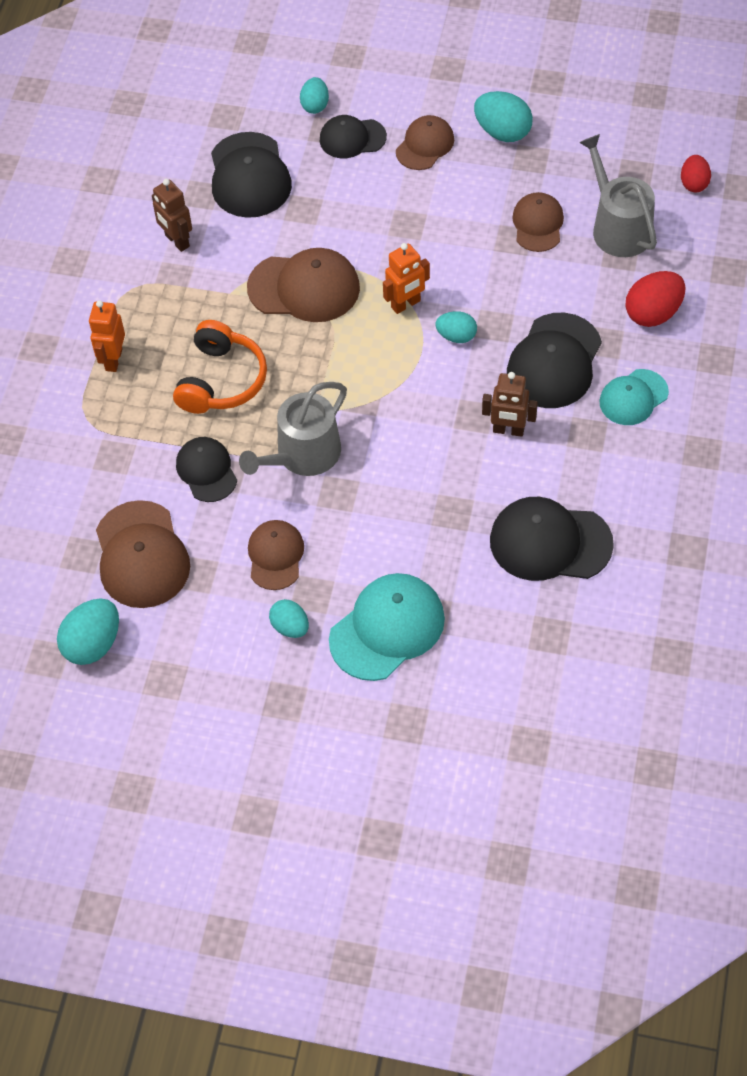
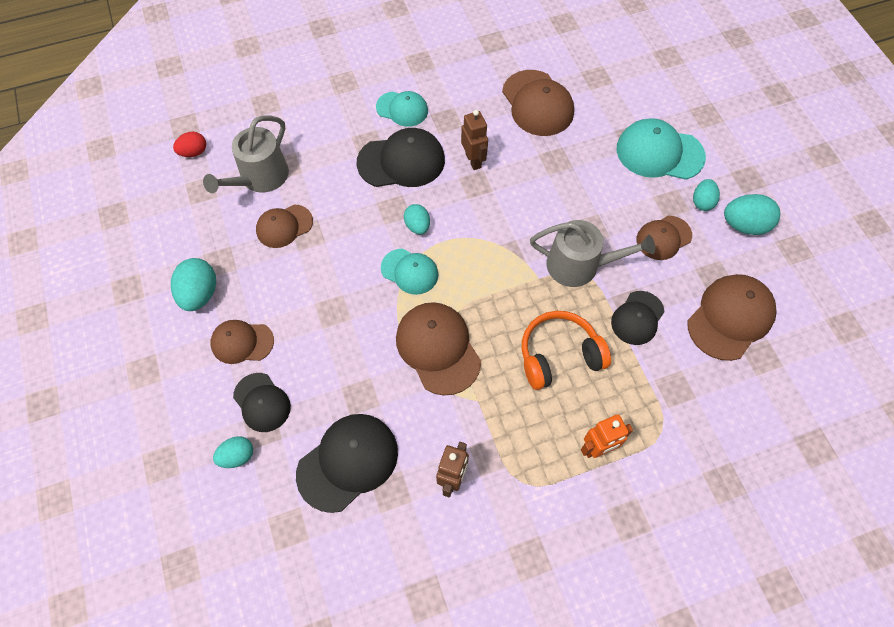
camera: 125 degrees left, 5 degrees up
(93, 644) = (812, 305): turquoise egg -> turquoise egg (744, 225)
(406, 304) = (410, 271): orange robot -> turquoise cap
(550, 542) = (537, 103): black cap -> brown cap
(653, 313) = (326, 127): red egg -> none

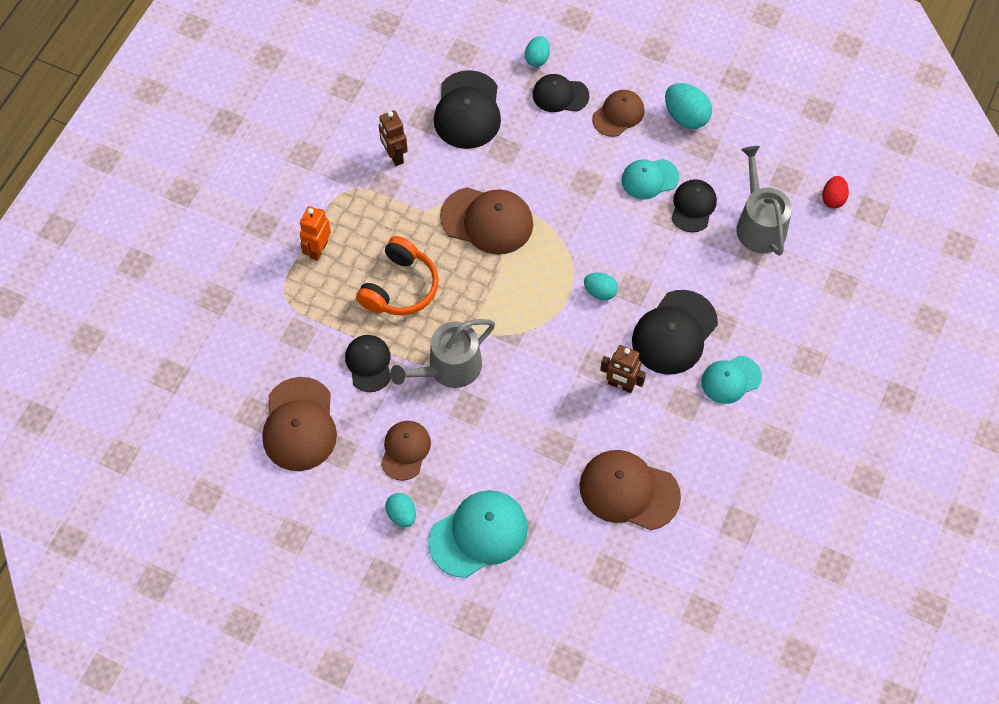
camera: 135 degrees right, 0 degrees up
(284, 226) = (693, 206): brown cap -> black cap
(410, 271) = (566, 254): turquoise cap -> turquoise cap (649, 179)
(744, 225) = (349, 522): turquoise egg -> none

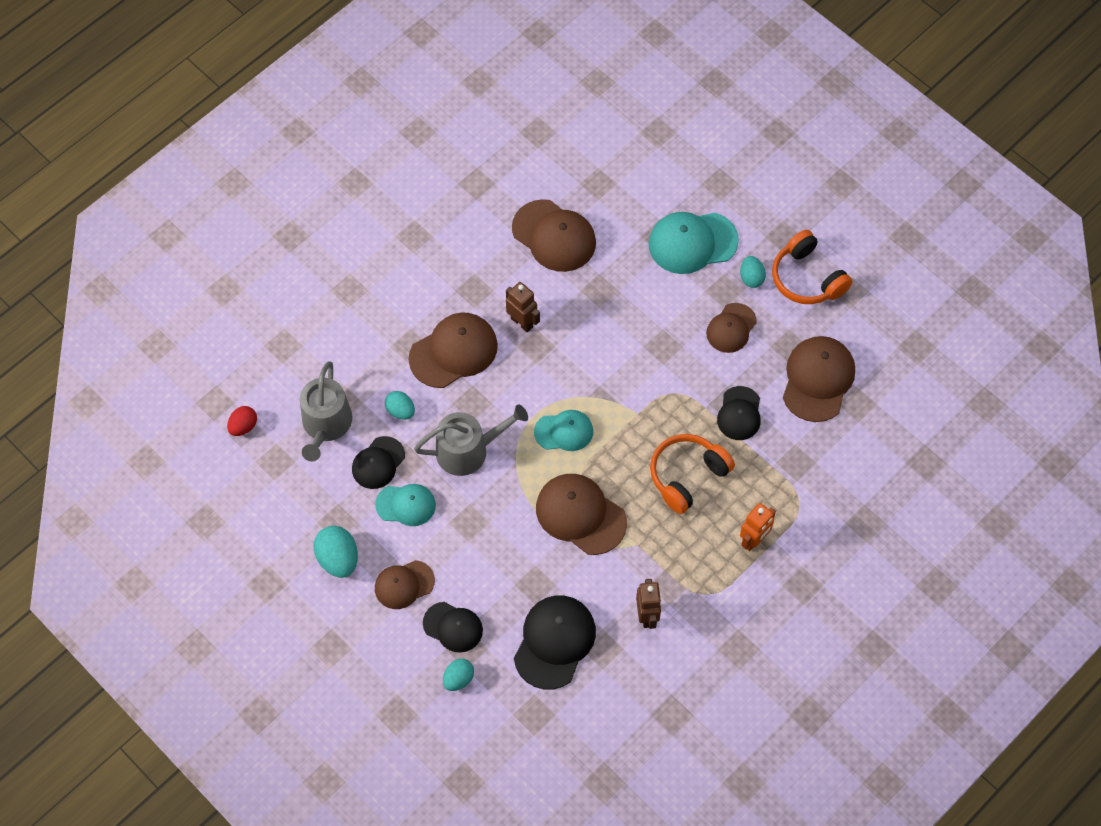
camera: 160 degrees left, 0 degrees up
(341, 534) = (807, 278): none -> orange headphones
(449, 368) = (668, 386): grey watering can -> grey watering can (468, 450)
(600, 292) = (503, 410): turquoise egg -> turquoise egg (400, 411)
(674, 333) = (453, 351): black cap -> brown cap
(731, 379) = (424, 296): turquoise cap -> turquoise cap (564, 431)

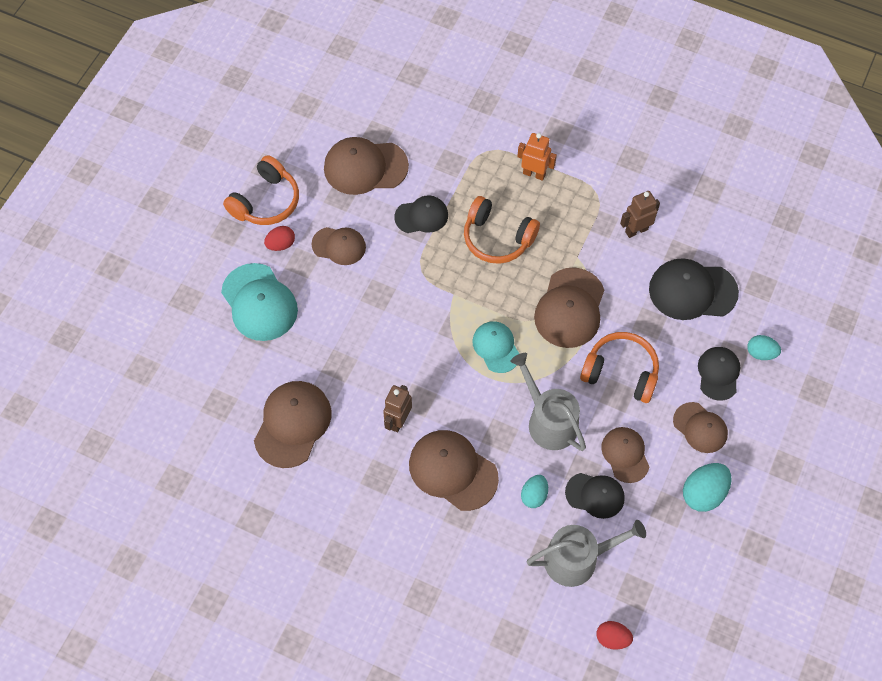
camera: 110 degrees left, 0 degrees up
(406, 505) = (625, 455): turquoise cap -> brown cap
(492, 535) = (621, 372): none -> orange headphones
(751, 278) = (281, 244): turquoise egg -> red egg

